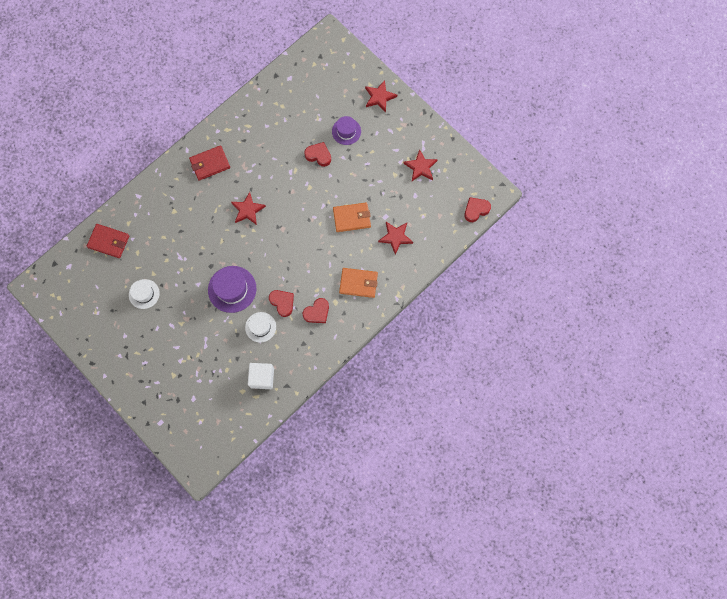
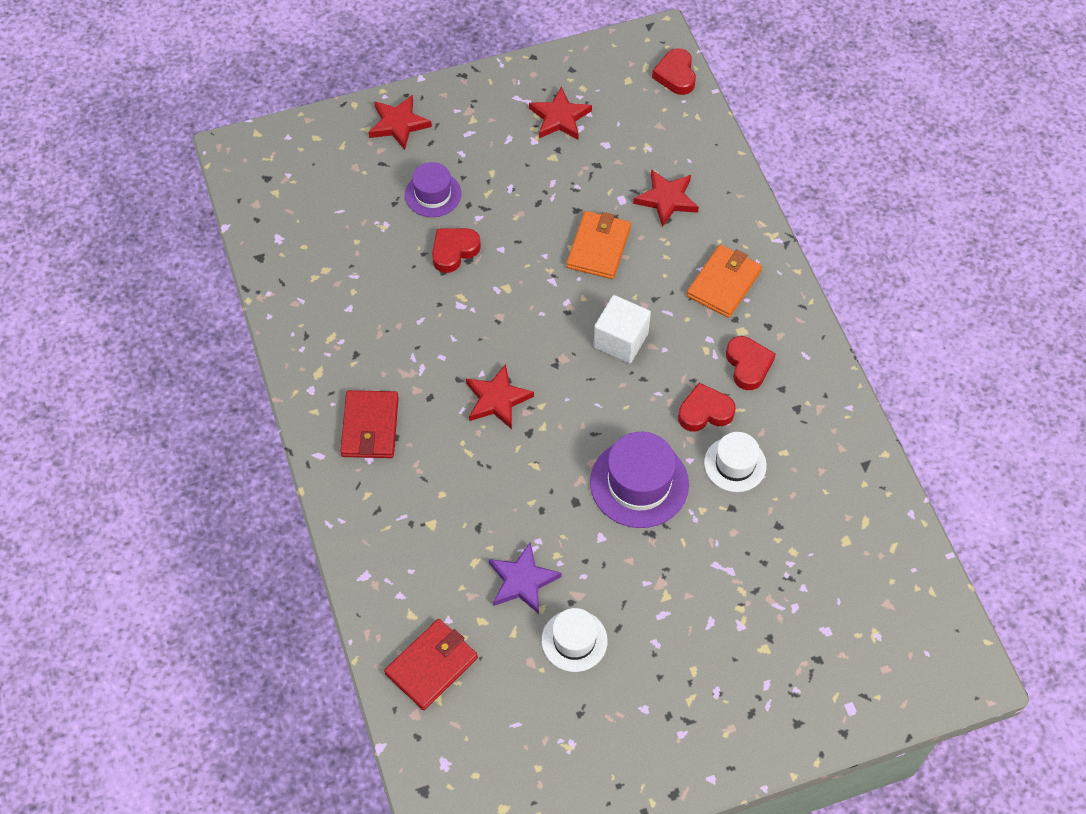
camera: 65 degrees left, 15 degrees down
(163, 260) = (522, 581): none -> purple star
(262, 377) = (833, 498): white cube -> white cube (621, 340)

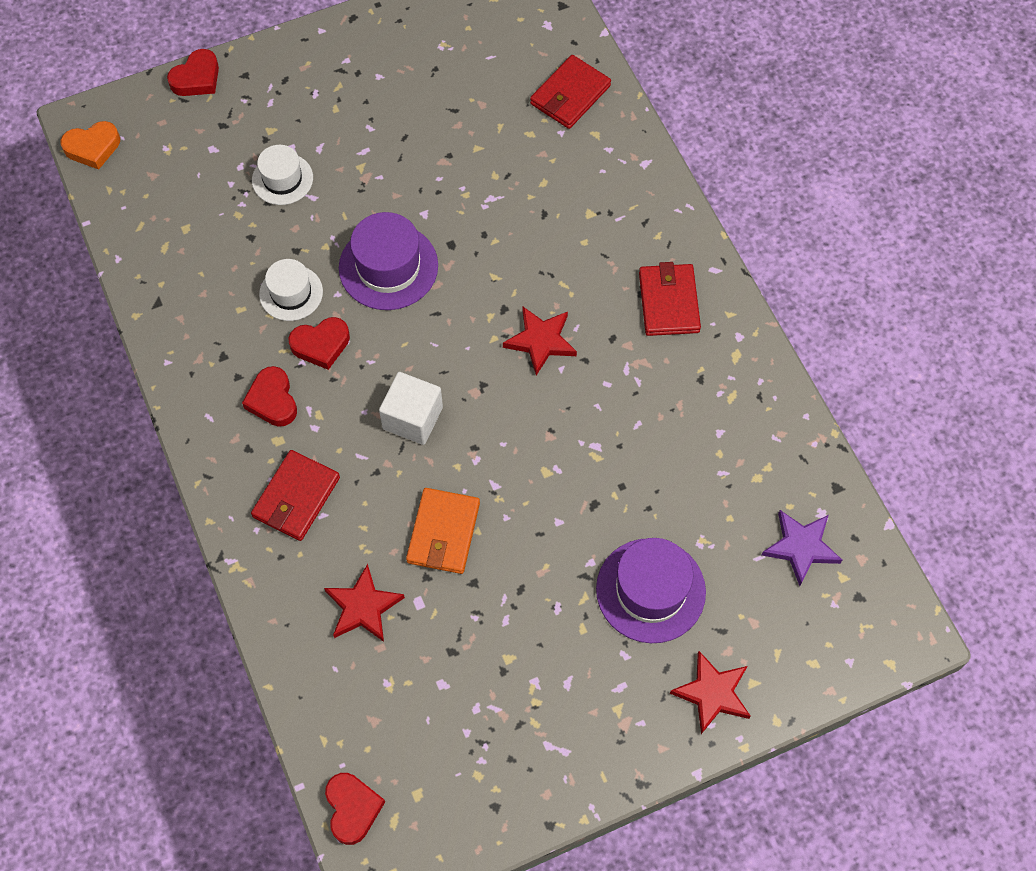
camera: 175 degrees right, 5 degrees up
(433, 194) = (650, 590): purple hat -> purple hat, size x1.58
(454, 251) = (613, 514): red heart -> red heart (197, 78)
(522, 581) = (496, 169): purple star -> purple star (801, 547)
(560, 118) = (504, 722): red star -> none
(574, 640) = (444, 124): white hat -> white hat (282, 179)
(724, 283) = (296, 497): orange wallet -> red wallet
(957, 642) = (93, 147): none -> orange heart

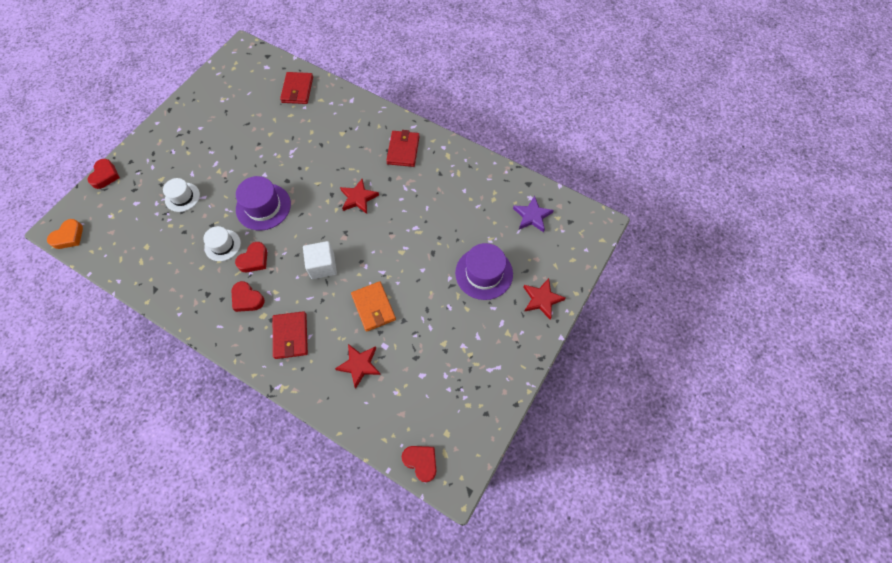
camera: 35 degrees left, 0 degrees up
(668, 302) = (403, 150): red wallet -> red wallet turned 45 degrees clockwise

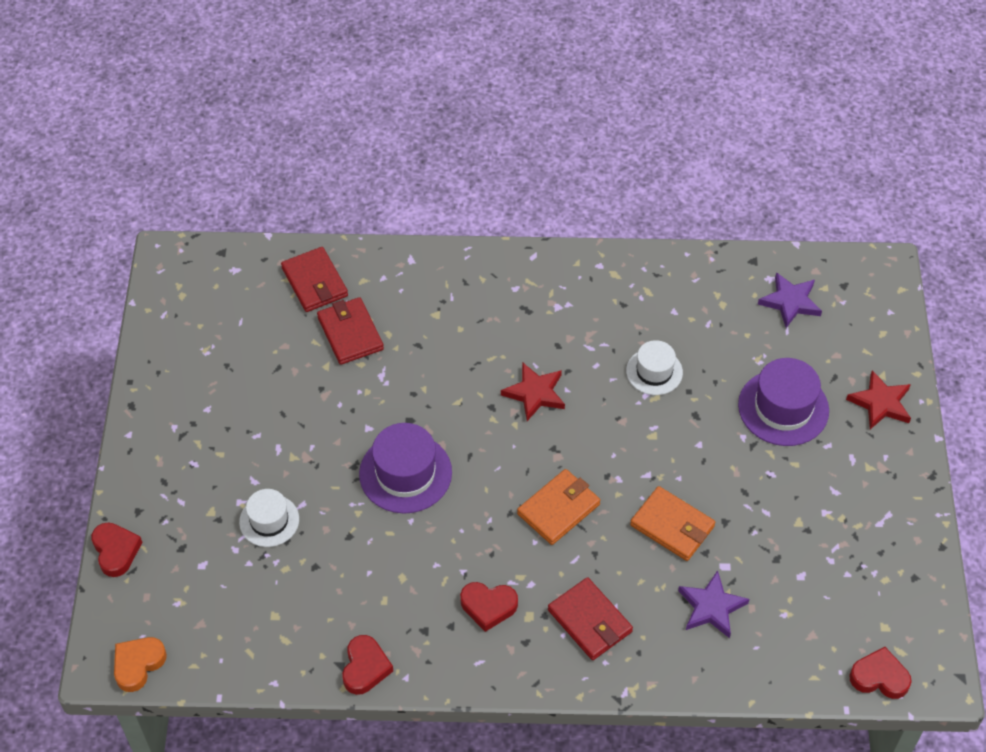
camera: 30 degrees left, 10 degrees down
(69, 236) = (138, 664): orange heart -> orange heart turned 150 degrees counterclockwise
(222, 245) = (390, 555): white hat -> white hat (654, 371)
(254, 260) = (454, 551): red heart -> red heart (365, 667)
(322, 266) = (558, 509): white cube -> orange wallet
(359, 365) = (711, 607): red star -> purple star
(403, 150) = (545, 296): red wallet -> red wallet (350, 333)

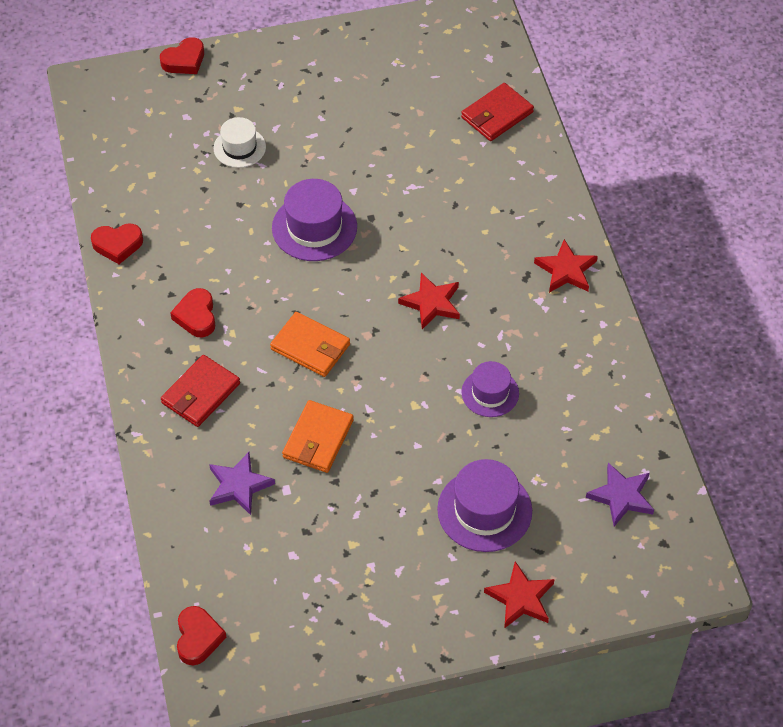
camera: 75 degrees right, 0 degrees up
(138, 664) = (87, 102): orange heart -> none
(350, 333) = (450, 153): red wallet -> none
(529, 277) = (566, 270): none -> red star
(654, 371) = (490, 393): white hat -> purple hat

